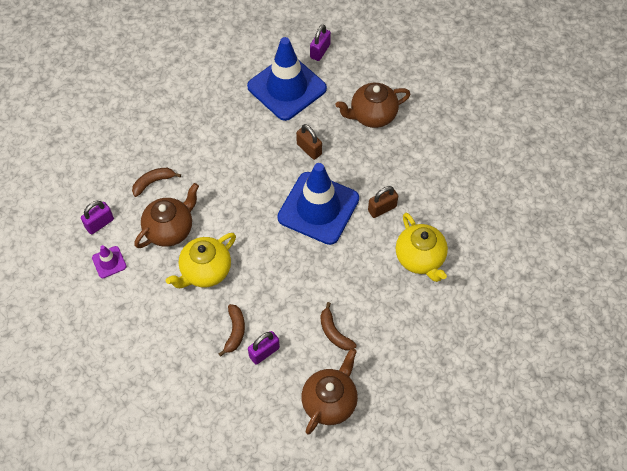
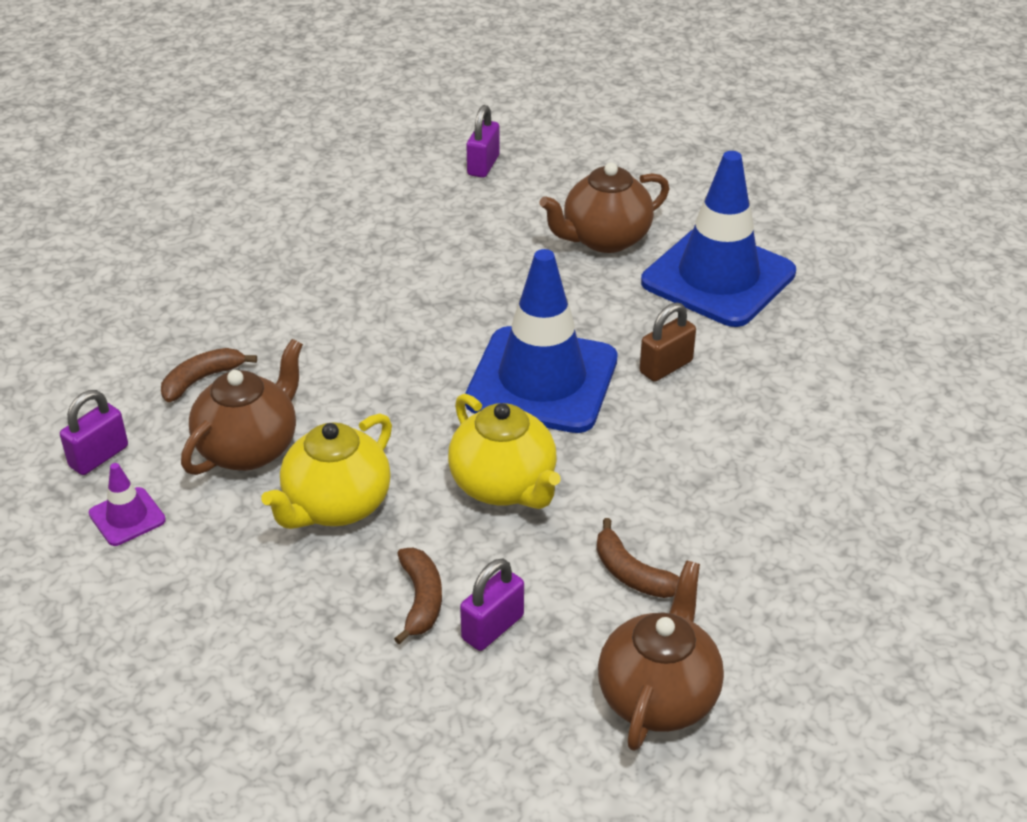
camera: 10 degrees left, 20 degrees down
(287, 88) = (435, 218): blue traffic cone -> blue traffic cone (718, 278)
(309, 149) = (500, 297): brown padlock -> none
(420, 258) = (765, 432): yellow teapot -> yellow teapot (504, 486)

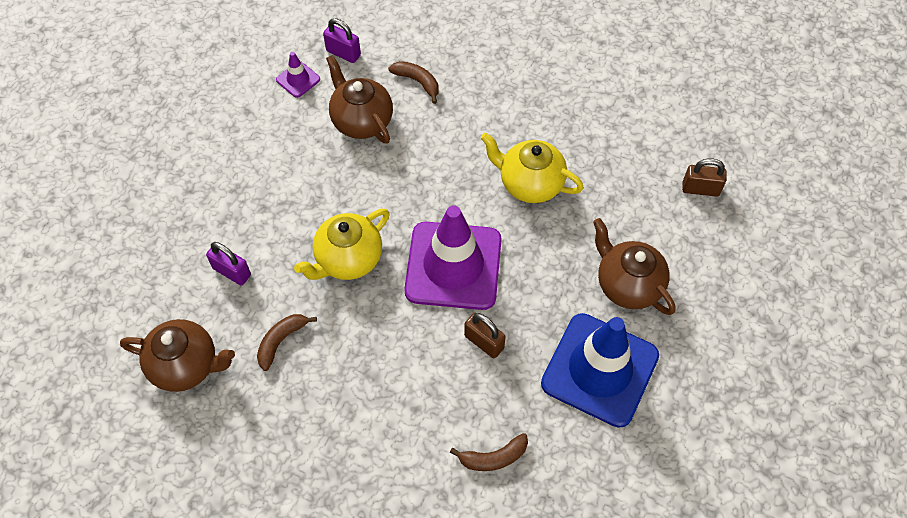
camera: 80 degrees right, 20 degrees up
(249, 448) = (361, 121): brown teapot -> brown teapot turned 150 degrees counterclockwise
(336, 506) = (319, 175): yellow teapot -> yellow teapot (529, 183)
(421, 600) = (250, 232): brown banana -> brown banana (493, 457)
(483, 165) = (700, 189): purple padlock -> brown padlock
(542, 380) = (453, 266): blue traffic cone -> purple traffic cone

